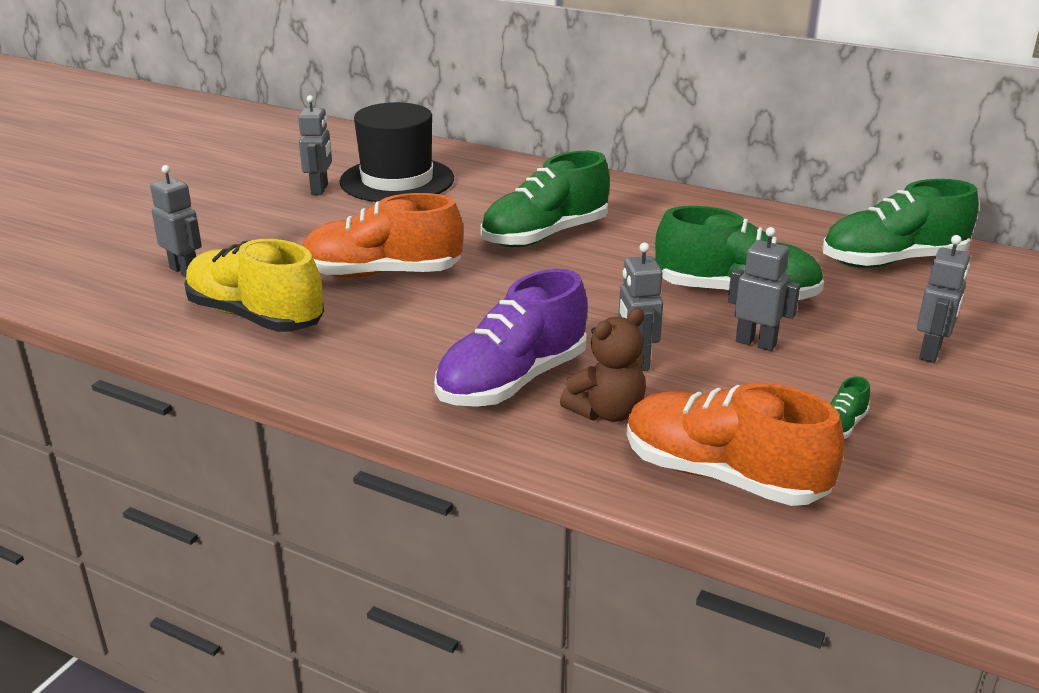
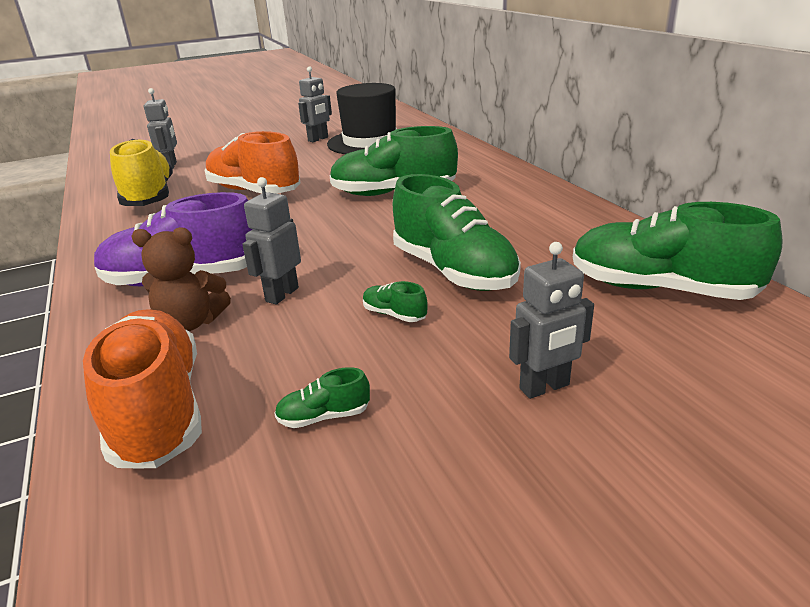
camera: 40 degrees right, 0 degrees up
(756, 343) = (394, 315): grey robot -> green shoe

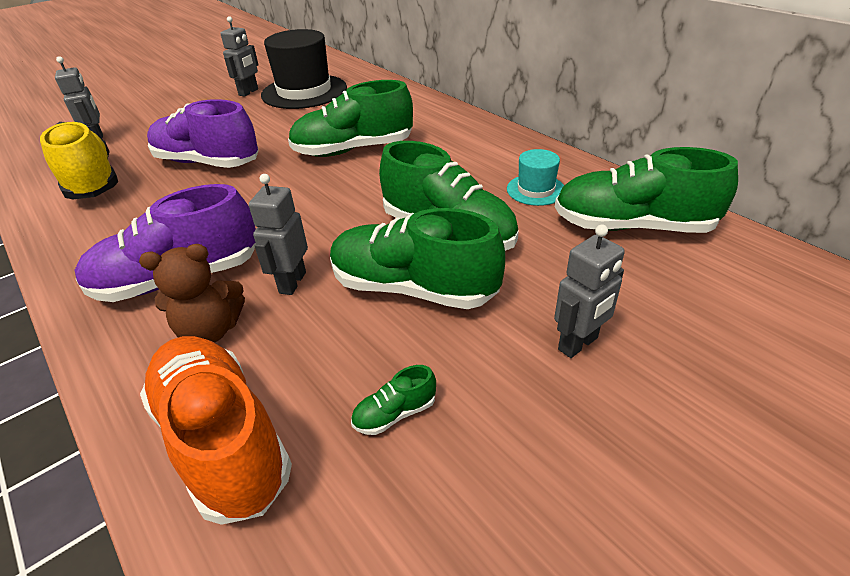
camera: 15 degrees left, 10 degrees up
(254, 191) = (207, 162): orange shoe -> purple shoe
(394, 315) = (413, 289): green shoe -> green shoe, size x2.46
(565, 244) = (536, 190): none -> turquoise hat

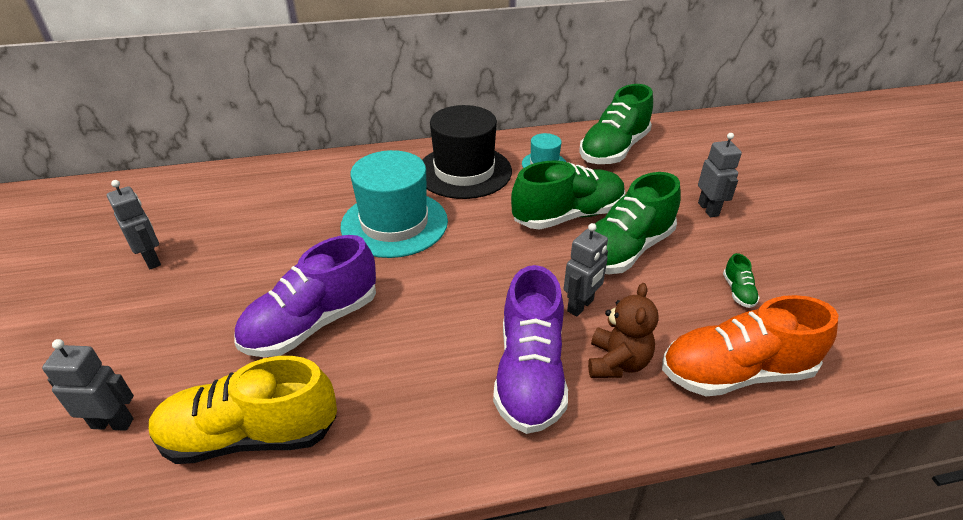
camera: 65 degrees left, 0 degrees up
(292, 282) = (580, 306): grey robot -> grey robot turned 90 degrees counterclockwise
(304, 91) = (214, 220): black hat -> black hat (464, 171)
(353, 150) = (394, 223): green shoe -> turquoise hat

